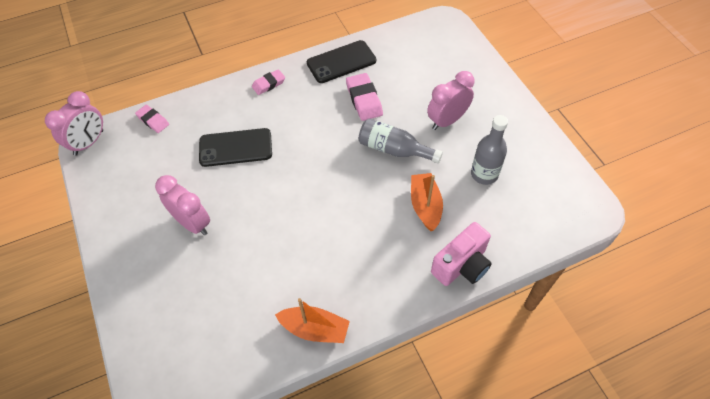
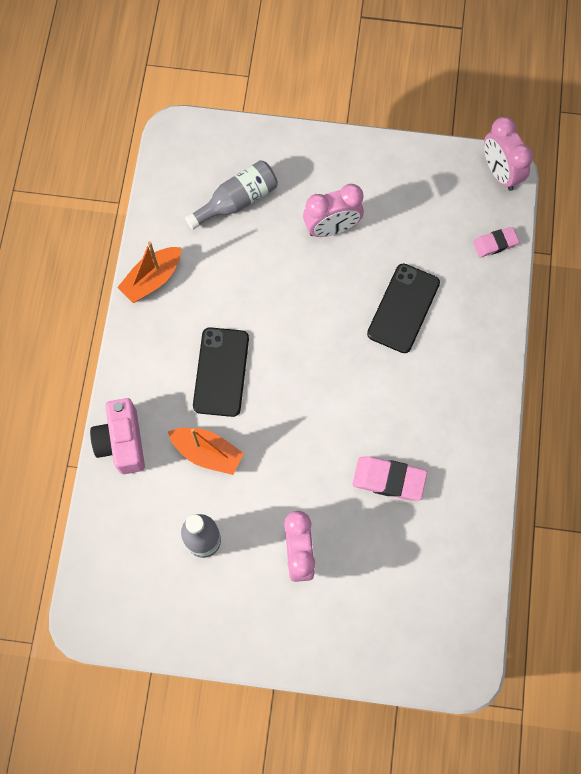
camera: 120 degrees right, 15 degrees up
(269, 84) = (479, 387): pink eraser -> none
(341, 62) = (466, 490): black phone -> black phone (221, 372)
(394, 149) = (297, 467): grey bottle -> grey bottle (237, 201)

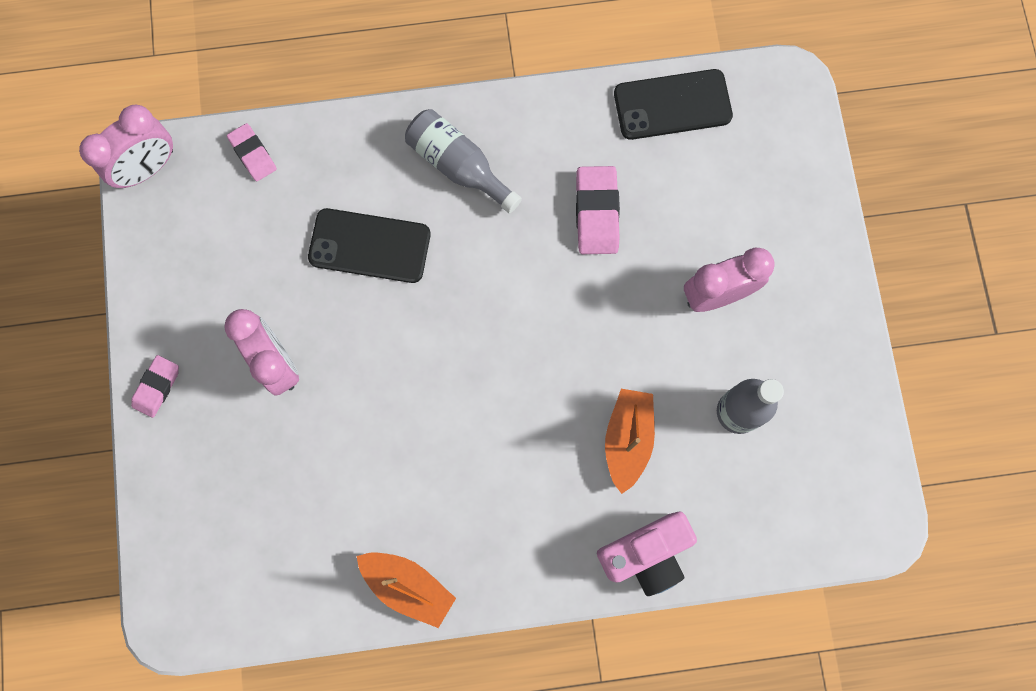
camera: 105 degrees left, 5 degrees up
(221, 372) = (516, 453): black phone -> black phone (672, 105)
(237, 201) = (262, 502): grey bottle -> grey bottle (458, 166)
(335, 151) = (157, 387): none -> pink eraser

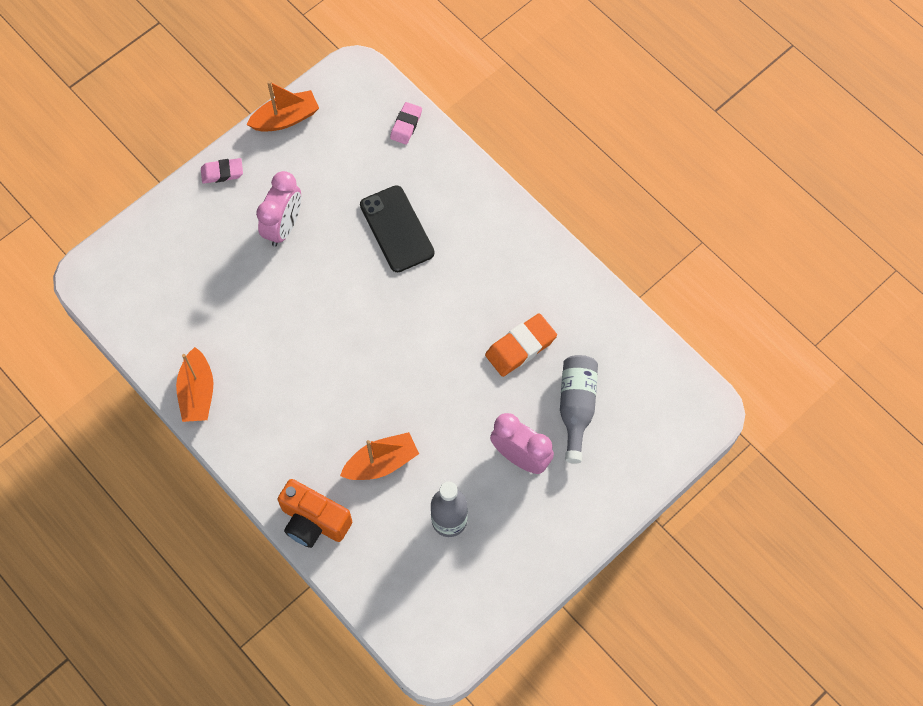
camera: 55 degrees right, 10 degrees down
(143, 274) = (285, 118): none -> orange boat
(148, 168) = (353, 75): pink clock -> none
(458, 166) = (489, 245): grey bottle -> grey bottle (576, 407)
(597, 213) = (520, 347): pink eraser -> orange eraser
(646, 554) = (314, 521): pink camera -> orange camera
(672, 105) = (633, 346): black phone -> none

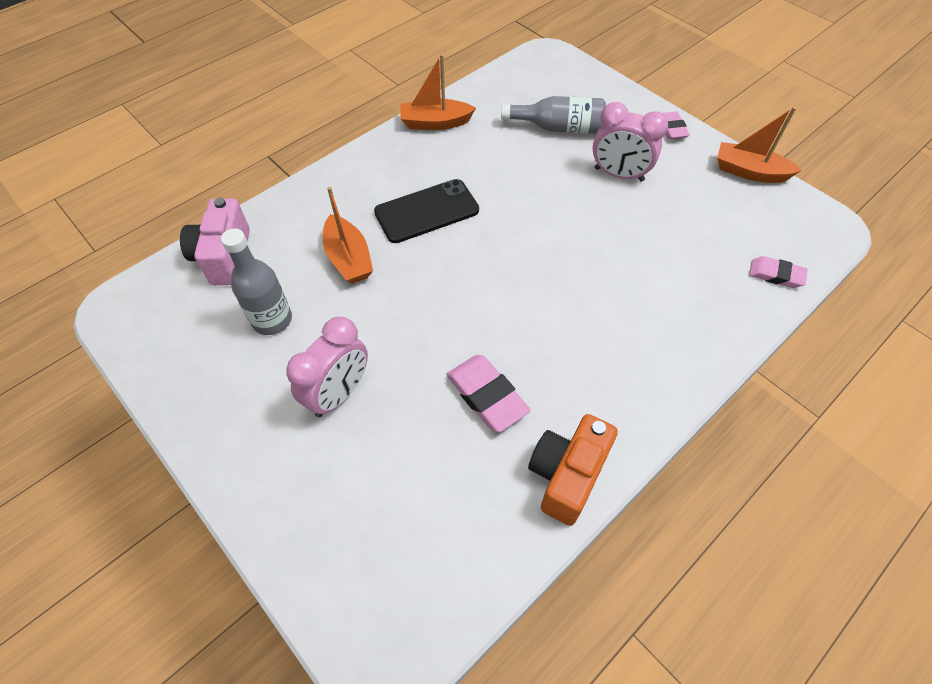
camera: 90 degrees right, 10 degrees down
(285, 118) = (749, 172): orange boat -> orange boat turned 135 degrees clockwise
(314, 521) = (293, 206): orange camera -> orange camera (566, 475)
(377, 576) = (224, 257): none -> pink camera
(396, 229) = (633, 268): black phone -> black phone (426, 211)
(520, 347) = (486, 396): orange eraser -> pink eraser
(576, 407) = (400, 462): grey bottle -> grey bottle (558, 128)

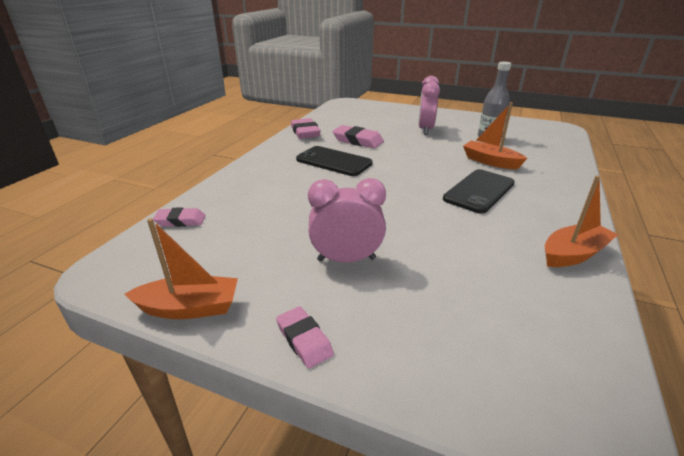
camera: 155 degrees right, 25 degrees down
(224, 257) = (554, 148): pink camera -> none
(558, 128) = (448, 291): grey bottle -> none
(560, 339) = (334, 161): none -> black phone
(566, 475) = (305, 132): orange camera -> pink eraser

